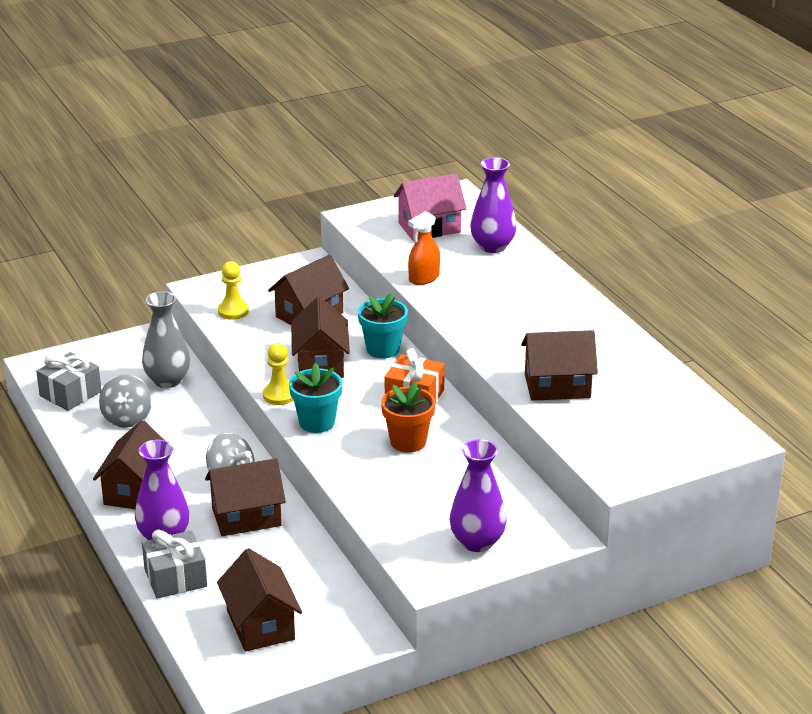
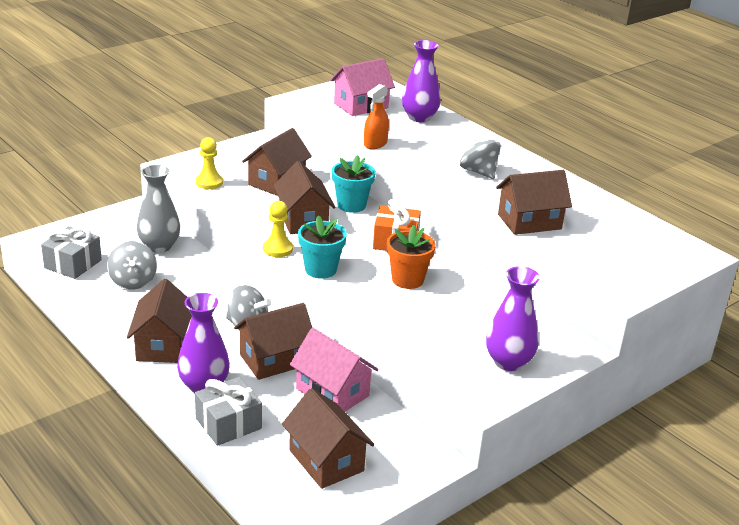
camera: 15 degrees left, 0 degrees up
(294, 557) = (332, 392): none -> pink house
(529, 320) = (478, 171): none -> grey spinning top

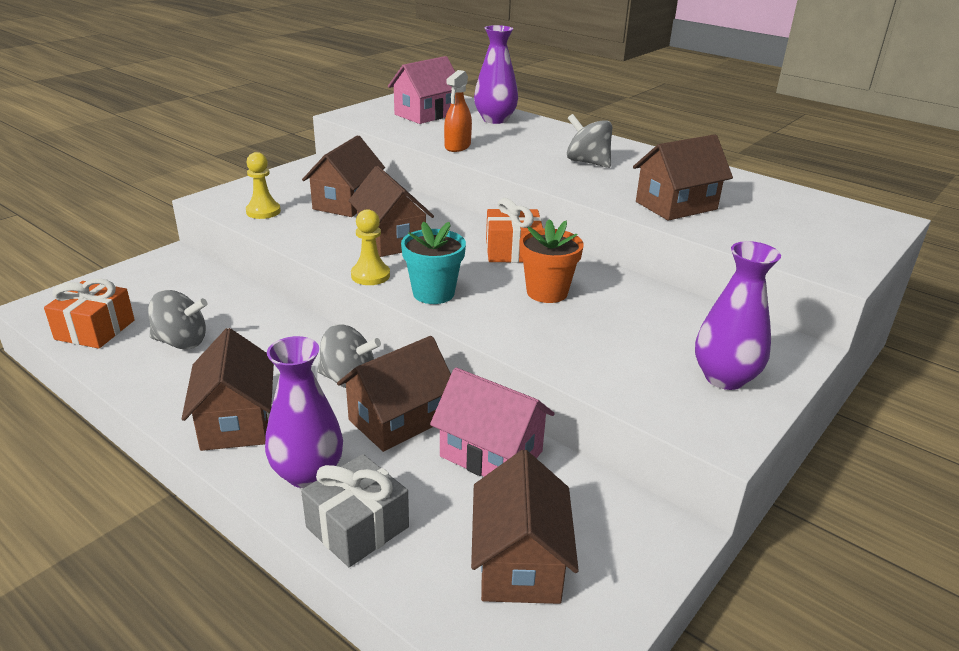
camera: 10 degrees left, 0 degrees up
(73, 264) = (95, 330): grey gift -> orange gift
(133, 281) = (181, 342): grey spinning top -> grey spinning top turned 60 degrees counterclockwise
(159, 246) = (210, 295): grey vase -> none
(326, 460) = (519, 563): brown house -> brown house turned 45 degrees clockwise
(351, 205) = (444, 218): turquoise flower pot -> none

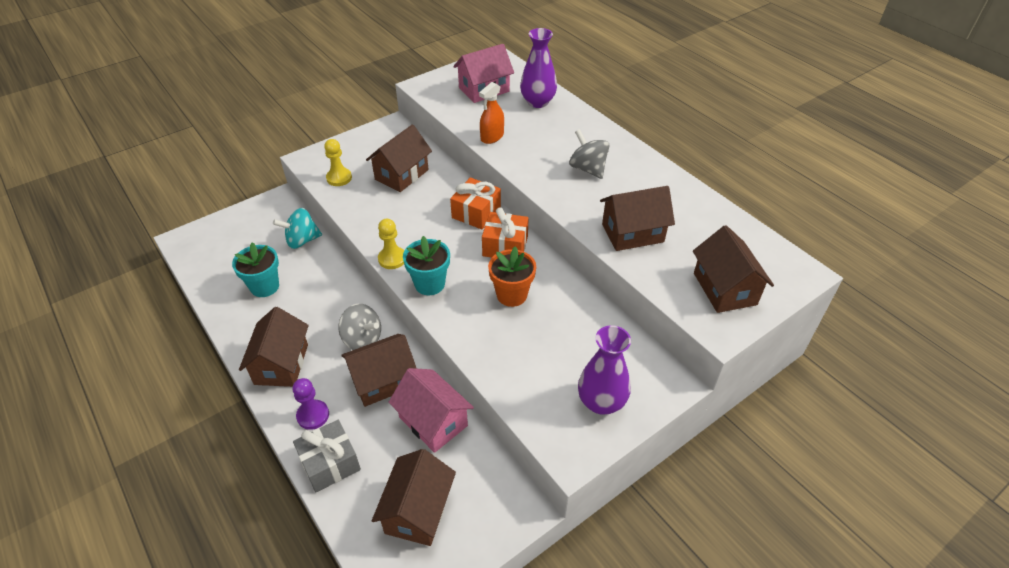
camera: 15 degrees right, 15 degrees up
(95, 330) = (213, 267): orange gift -> orange gift (476, 213)
(181, 342) = (265, 286): grey spinning top -> turquoise flower pot
(221, 291) = (302, 241): none -> turquoise spinning top
(308, 473) = (313, 415): purple vase -> purple pawn
(391, 239) = (420, 221): brown house -> brown house (724, 289)

